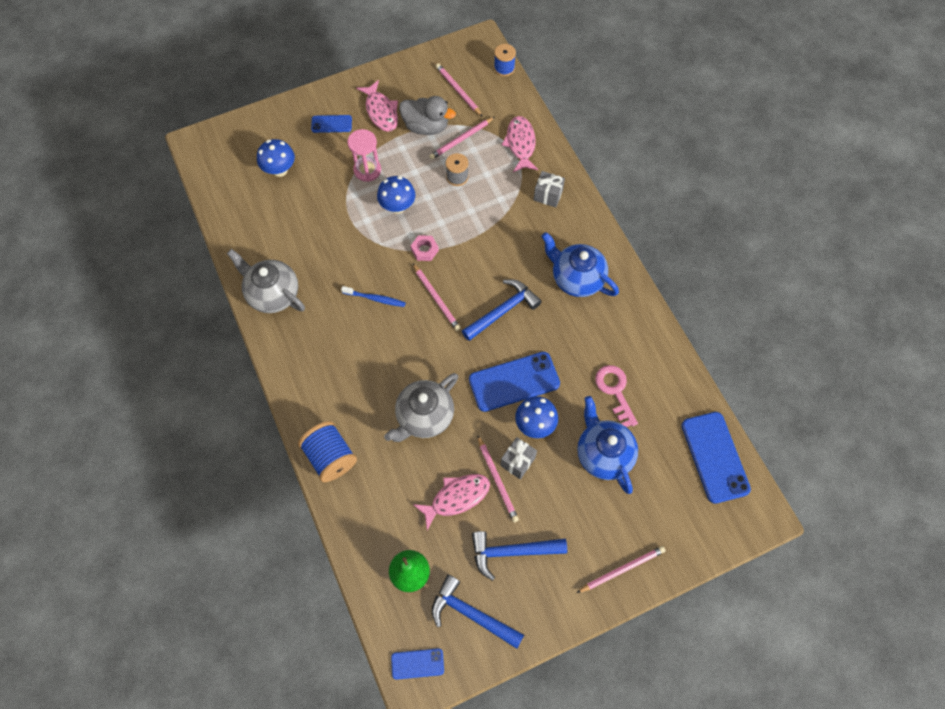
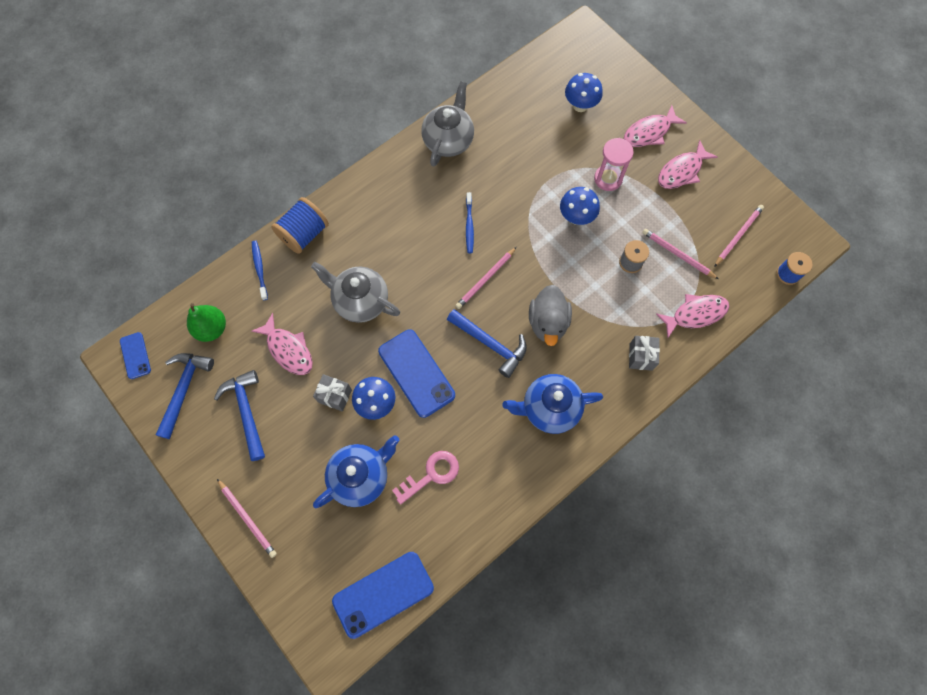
camera: 75 degrees right, 5 degrees up
(331, 124) = (649, 132): blue phone -> pink fish
(356, 511) = (260, 269): none -> blue toothbrush
(424, 250) = (535, 254): pink nut -> none
(426, 126) = (680, 217): grey duck -> grey duck (548, 323)
(497, 480) = (313, 381): pink pencil -> none
(576, 278) = (549, 408): blue teapot -> blue teapot turned 120 degrees counterclockwise

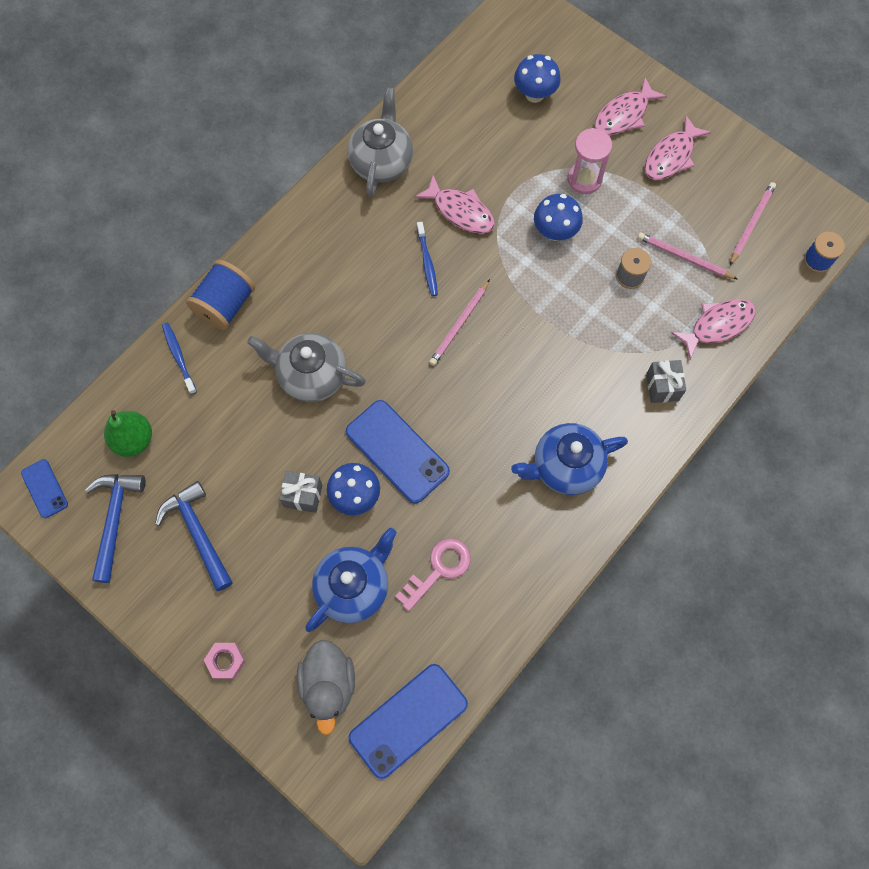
camera: 10 degrees left, 0 degrees up
(247, 518) = (225, 661): pink pencil -> pink nut
(288, 350) = (234, 449): pink fish -> pink fish (460, 211)
(490, 344) = (480, 401): blue hammer -> none
(548, 323) = (544, 364): grey duck -> grey duck (328, 685)

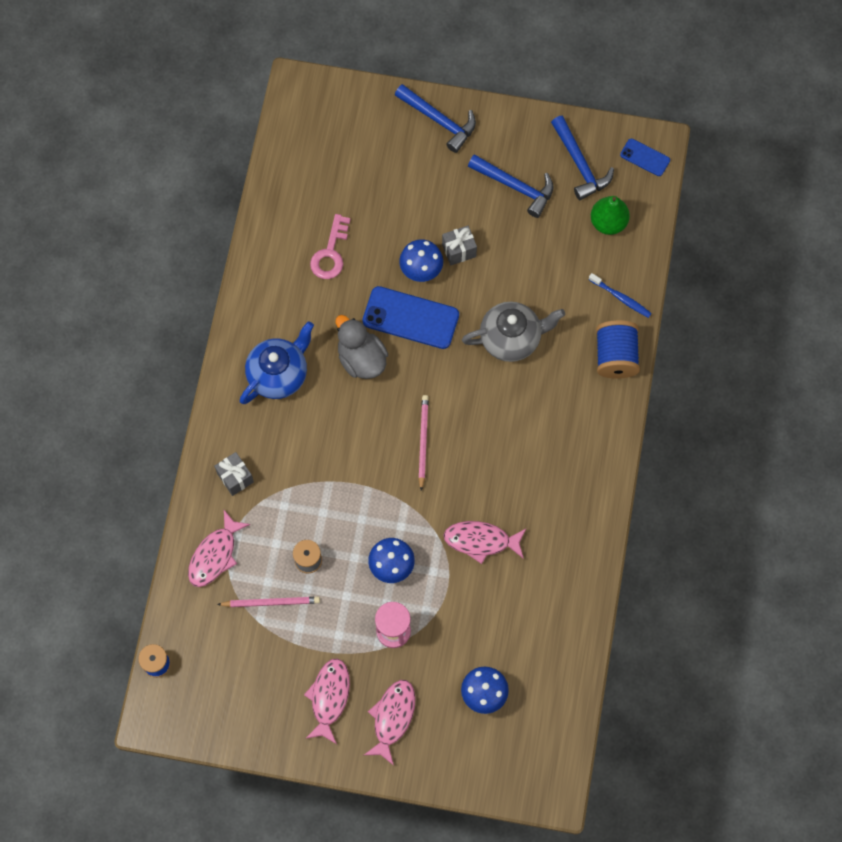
camera: 150 degrees right, 0 degrees up
(225, 661) = (439, 120): pink nut -> blue hammer
(328, 685) = (361, 143): grey duck -> grey duck (361, 359)
(354, 587) = (383, 210): blue teapot -> none
(381, 162) = (575, 550): grey teapot -> none
(408, 720) = (295, 150): blue phone -> none
(427, 263) = (480, 479): blue toothbrush -> none
(751, 224) = (228, 668): pink pencil -> none

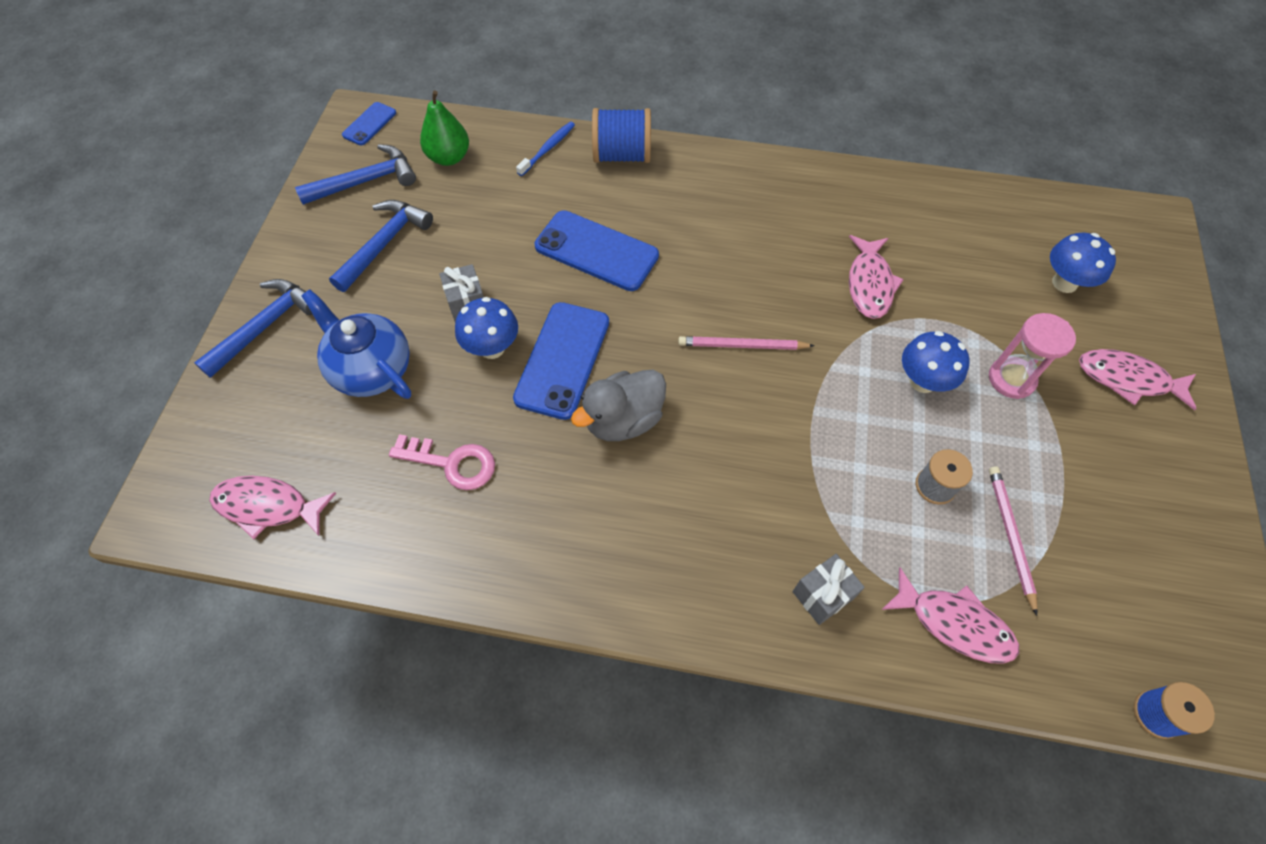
camera: 90 degrees left, 10 degrees down
(278, 374) = (648, 533): blue teapot -> blue teapot (371, 369)
(329, 697) = (1126, 455): pink fish -> pink fish (267, 506)
(511, 338) = (596, 251): grey teapot -> blue phone

